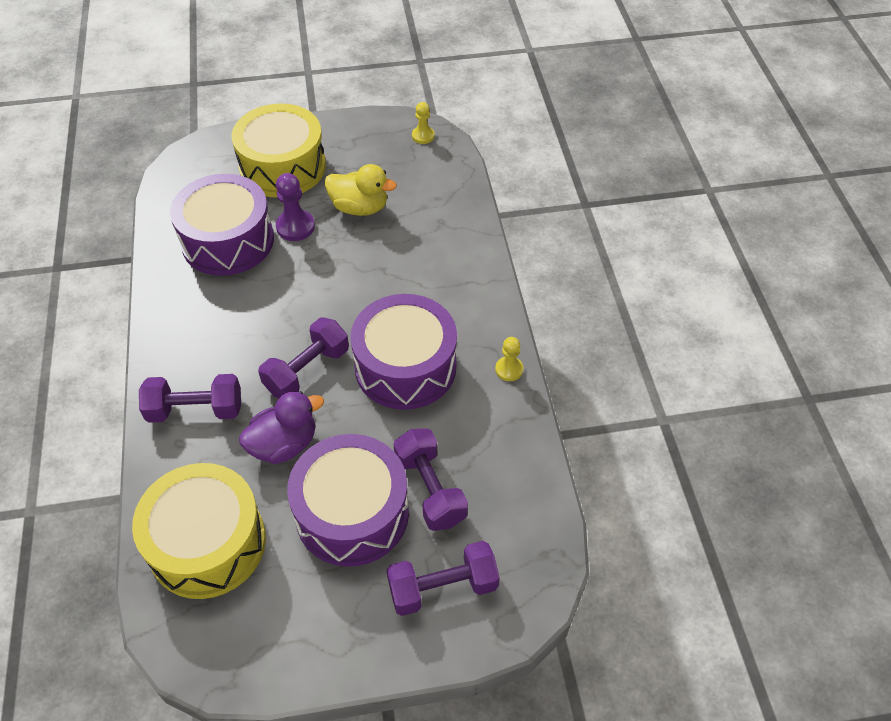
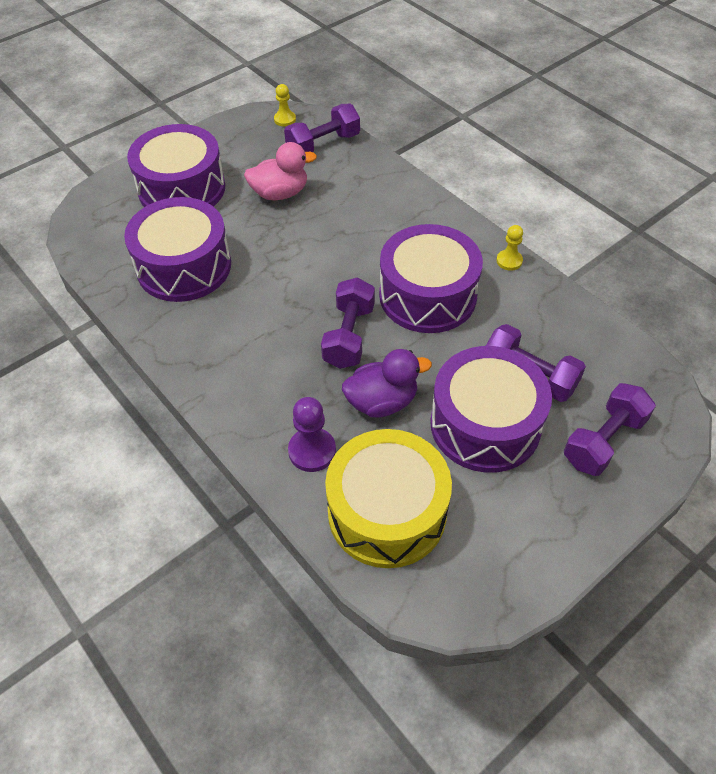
camera: 30 degrees left, 0 degrees up
(195, 410) = (278, 413): purple dumbbell -> purple dumbbell (323, 145)
(283, 167) = (182, 189): yellow drum -> purple drum
(284, 445) = (382, 402): purple duck -> purple duck turned 45 degrees clockwise
(295, 227) = (236, 230): purple pawn -> purple pawn (312, 451)
(360, 207) = (280, 193): yellow duck -> pink duck

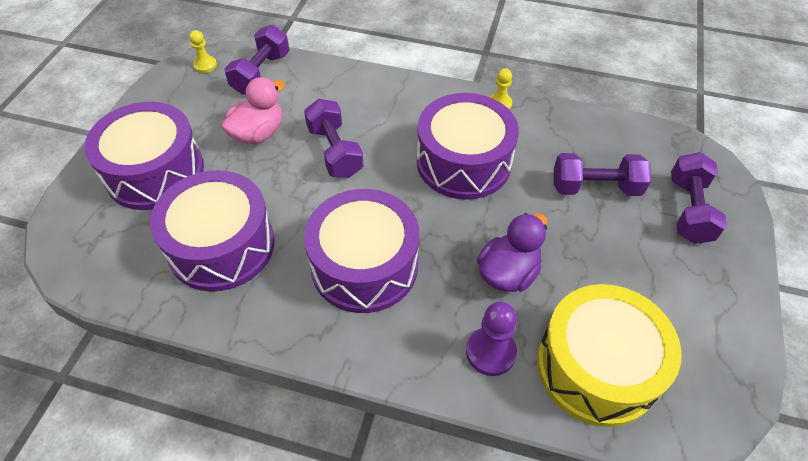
camera: 35 degrees left, 0 degrees up
(349, 336) = (431, 230): purple dumbbell -> purple dumbbell (335, 151)
(485, 424) = (600, 245): purple drum -> purple drum (364, 265)

